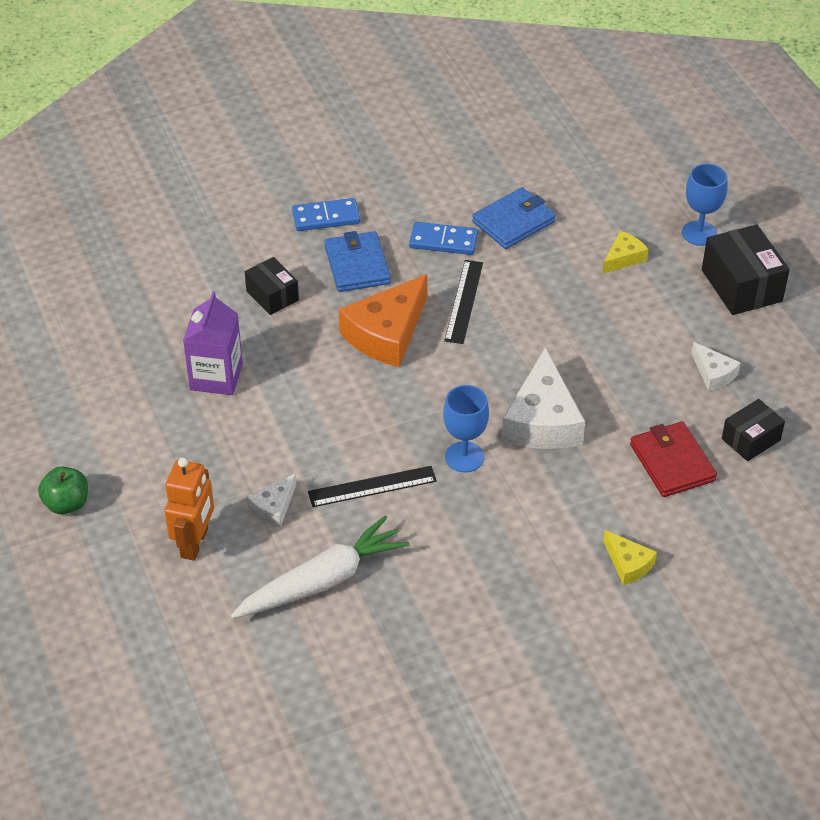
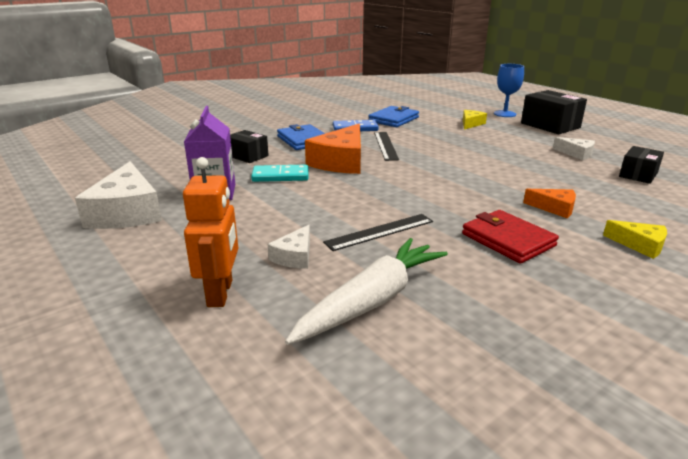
camera: 15 degrees left, 20 degrees down
(66, 504) = (70, 284): green apple -> none
(300, 354) = (280, 176): none -> turquoise domino
(326, 217) = (273, 128): blue domino -> none
(464, 457) = (444, 207): blue goblet -> none
(542, 420) = (486, 183): white cheese -> white cheese (127, 212)
(588, 485) = (554, 208): none -> orange cheese
(672, 462) = (601, 190): red wallet -> red wallet (508, 240)

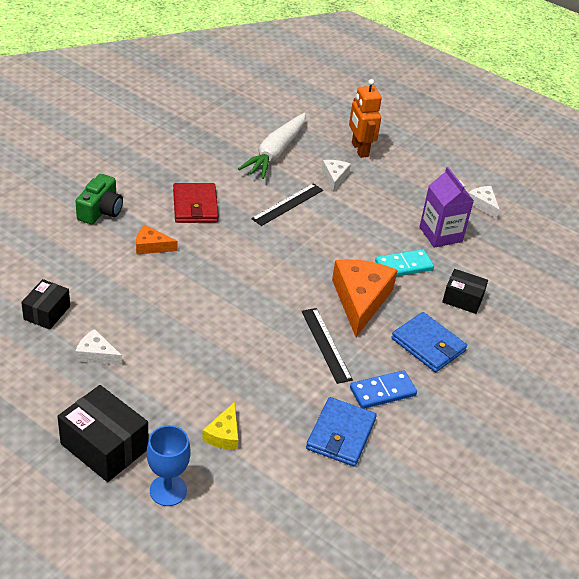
camera: 160 degrees right, 15 degrees up
(127, 212) = (483, 204): white cheese -> white cheese, size x0.51
(508, 240) = (195, 206): red wallet -> red wallet turned 45 degrees clockwise
(640, 245) = (101, 210): yellow cheese -> green camera

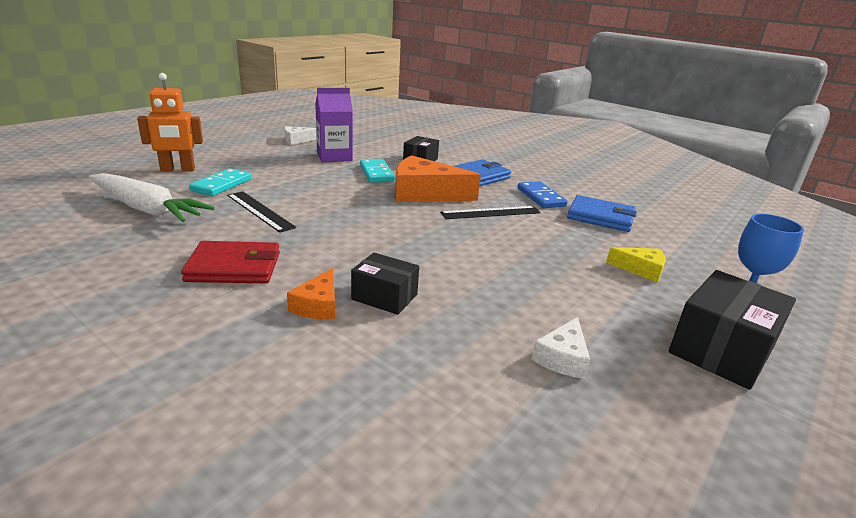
camera: 85 degrees left, 15 degrees down
(47, 312) = (484, 417): black box -> black box (384, 297)
(101, 210) = (203, 356): green camera -> none
(334, 177) = (221, 185): white cheese -> turquoise domino

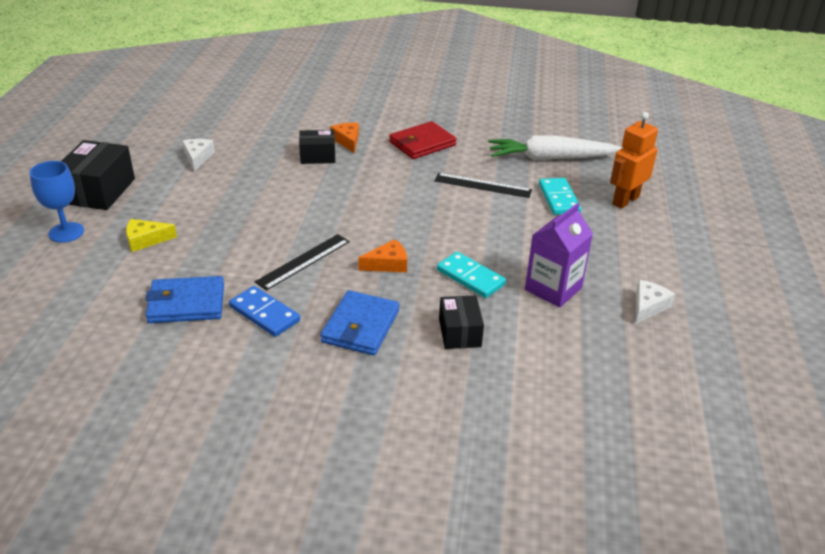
camera: 150 degrees right, 10 degrees up
(425, 193) = (388, 264): orange cheese -> orange cheese, size x0.51

